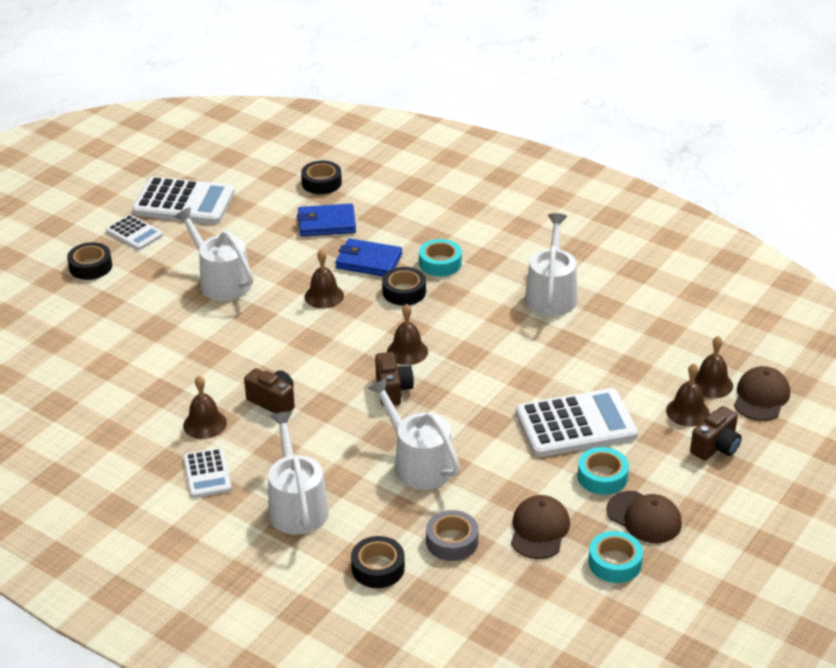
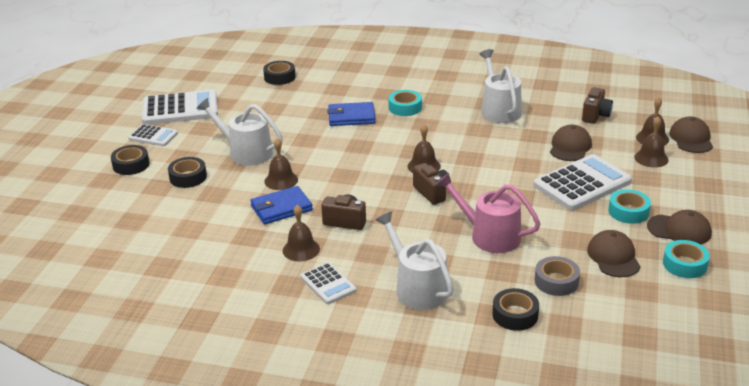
camera: 20 degrees left, 5 degrees down
(324, 296) = (334, 145): brown bell -> brown bell (281, 180)
(326, 223) = (302, 100): blue wallet -> blue wallet (281, 208)
(404, 292) = (392, 130): black tape -> black tape (188, 177)
(418, 463) = (489, 236): white watering can -> pink watering can
(599, 369) = (570, 147): none -> brown cap
(716, 447) = (688, 175): brown camera -> brown camera (595, 115)

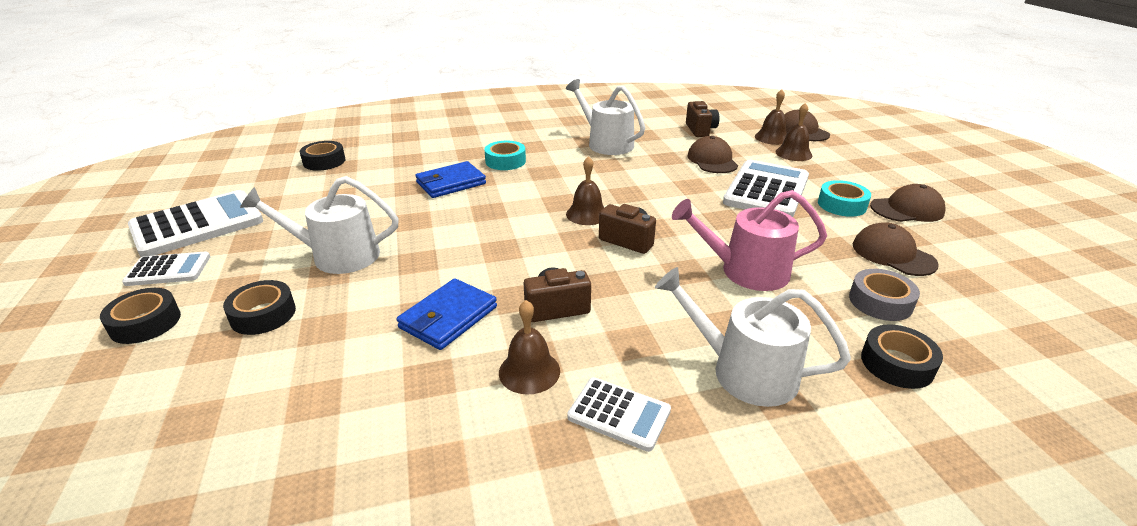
camera: 30 degrees left, 0 degrees up
(281, 180) = (418, 279): brown bell -> none
(684, 264) = (960, 241): turquoise tape -> none

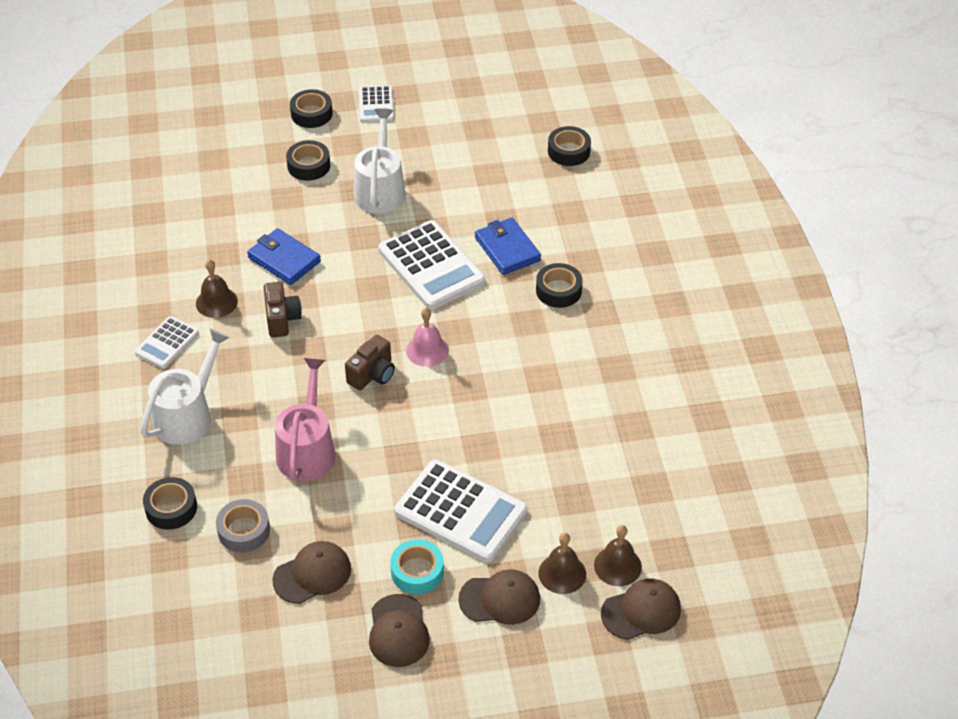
camera: 95 degrees right, 15 degrees up
(197, 224) = (444, 100): white calculator -> white calculator (431, 266)
(505, 161) = (558, 290): turquoise tape -> black tape
(587, 214) = (427, 350): brown bell -> pink bell
(606, 143) = (606, 384): white watering can -> none
(700, 130) = (648, 490): brown camera -> none
(712, 160) = (547, 480): brown cap -> brown cap (500, 599)

